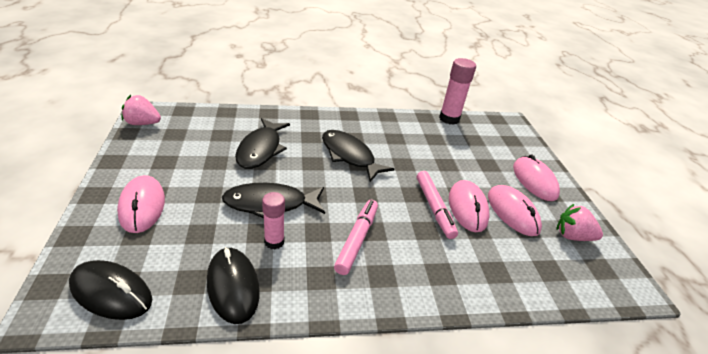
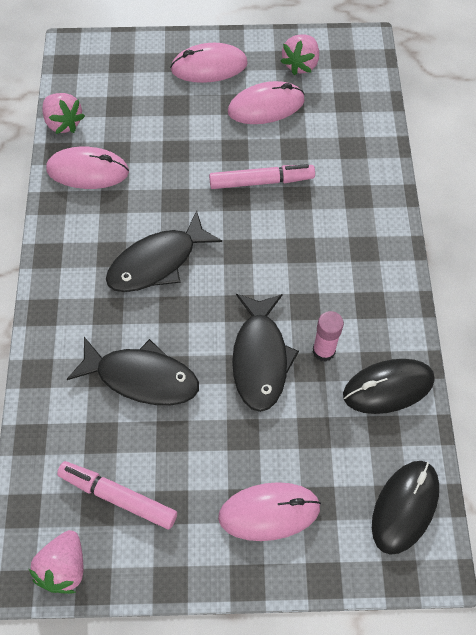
camera: 80 degrees left, 25 degrees up
(356, 240) = (317, 267): pink marker -> pink marker (119, 497)
(449, 119) = (64, 123): pink glue stick -> pink strawberry
(467, 208) = (260, 148): pink mouse -> pink mouse (88, 171)

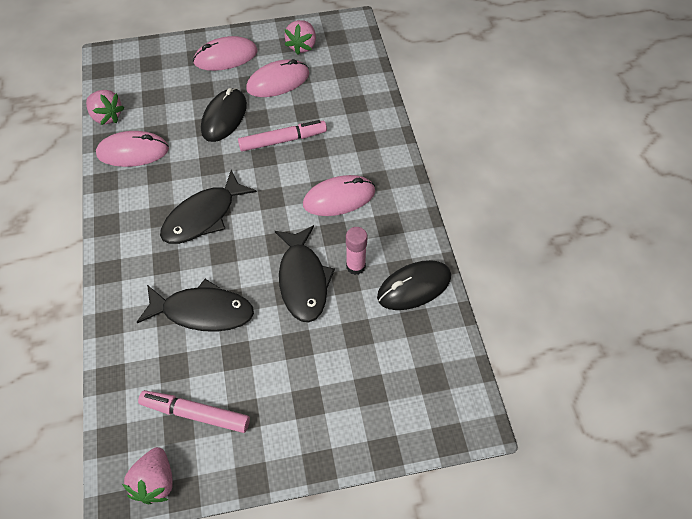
camera: 10 degrees left, 5 degrees down
(269, 512) = (329, 404): pink mouse -> pink mouse (339, 198)
(405, 507) = (443, 380): black mouse -> black mouse (224, 117)

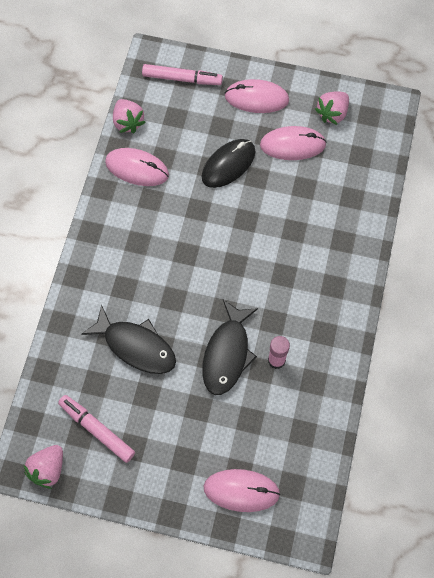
camera: 25 degrees right, 10 degrees up
(203, 216) = (171, 258): black fish -> none
(282, 140) = (269, 210): pink marker -> pink marker (181, 78)
(339, 198) = (292, 289): pink mouse -> pink mouse (241, 490)
(414, 287) = (316, 401): black mouse -> none

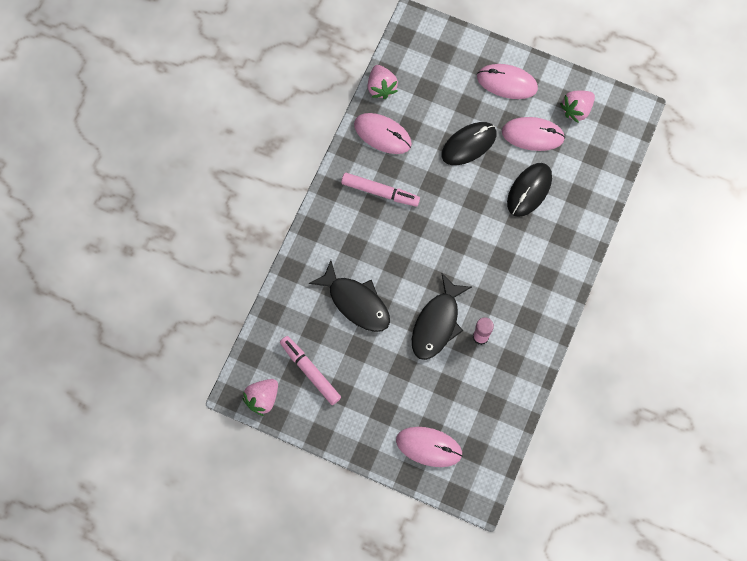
camera: 10 degrees right, 5 degrees up
(181, 78) = (439, 51): pink marker -> pink marker (379, 192)
(299, 200) = (529, 190): none -> black mouse

